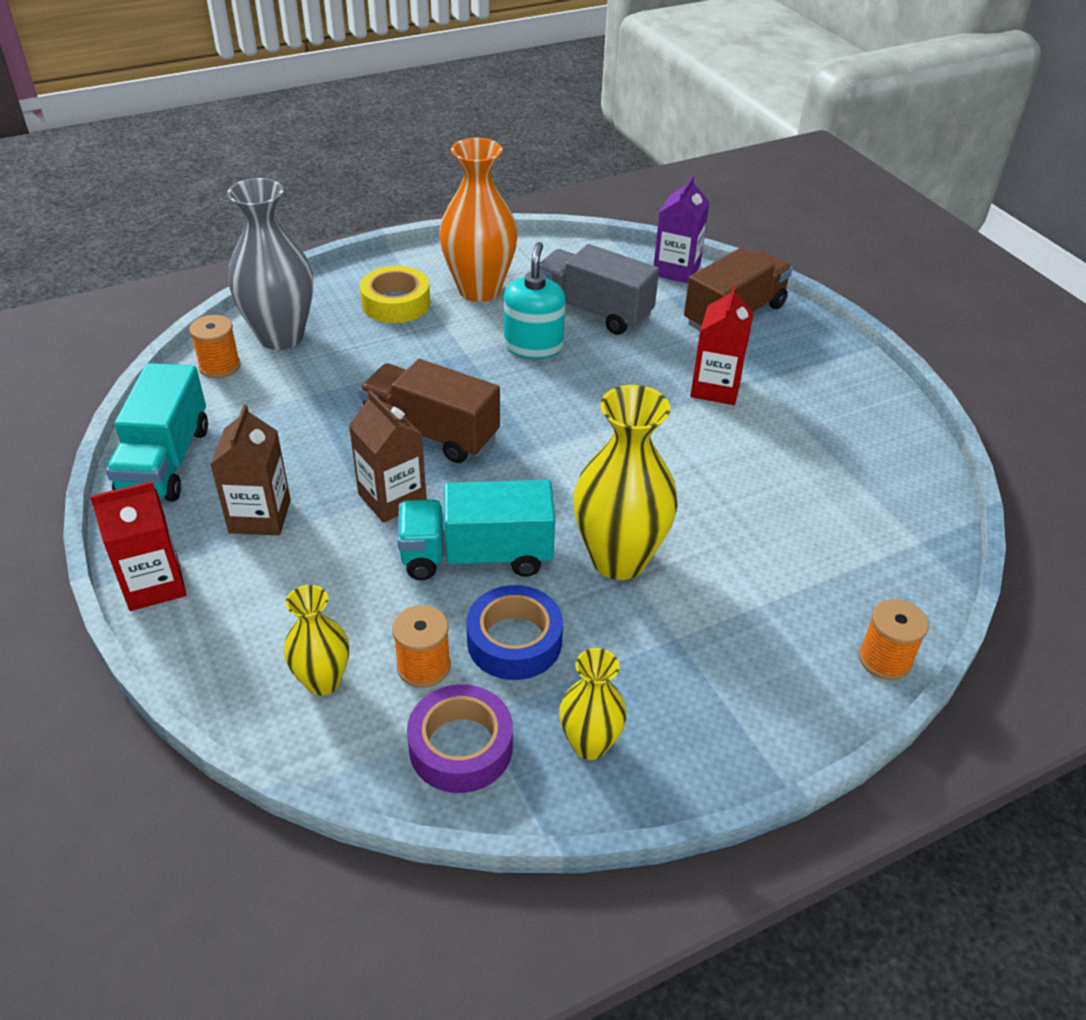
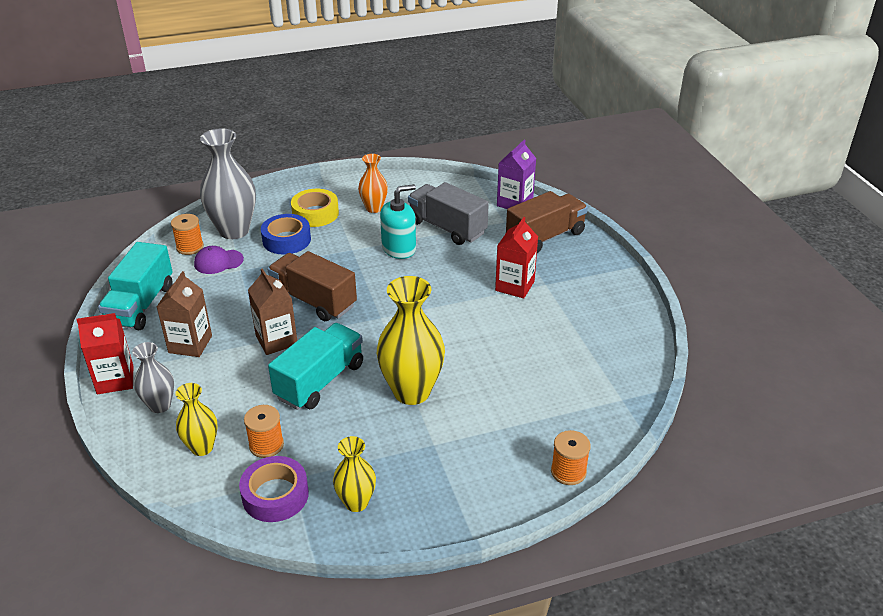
camera: 10 degrees right, 5 degrees down
(237, 619) = (160, 405): none -> grey vase
(270, 385) = (218, 262): none -> purple cap
(477, 556) = (320, 381): turquoise truck -> turquoise truck turned 120 degrees clockwise
(479, 290) = (374, 208): orange vase -> orange vase, size x0.56
(514, 641) = (328, 436): blue tape -> blue tape (286, 240)
(533, 346) = (399, 248): turquoise soap dispenser -> turquoise soap dispenser turned 45 degrees clockwise

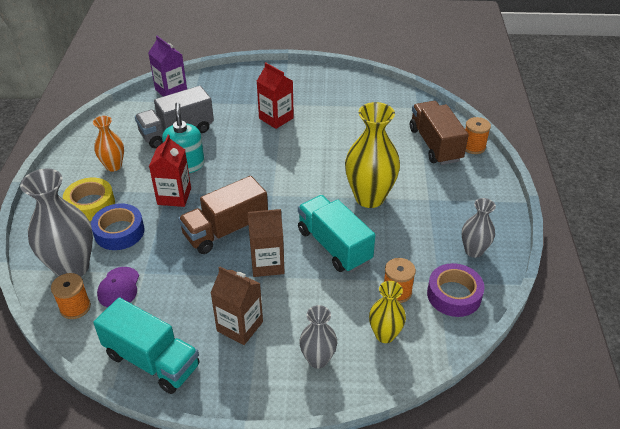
camera: 70 degrees left, 5 degrees up
(115, 380) = (264, 393): red carton -> red carton (174, 196)
(356, 502) = (473, 251): yellow vase -> grey vase
(545, 237) = (226, 88): brown truck -> brown truck (435, 145)

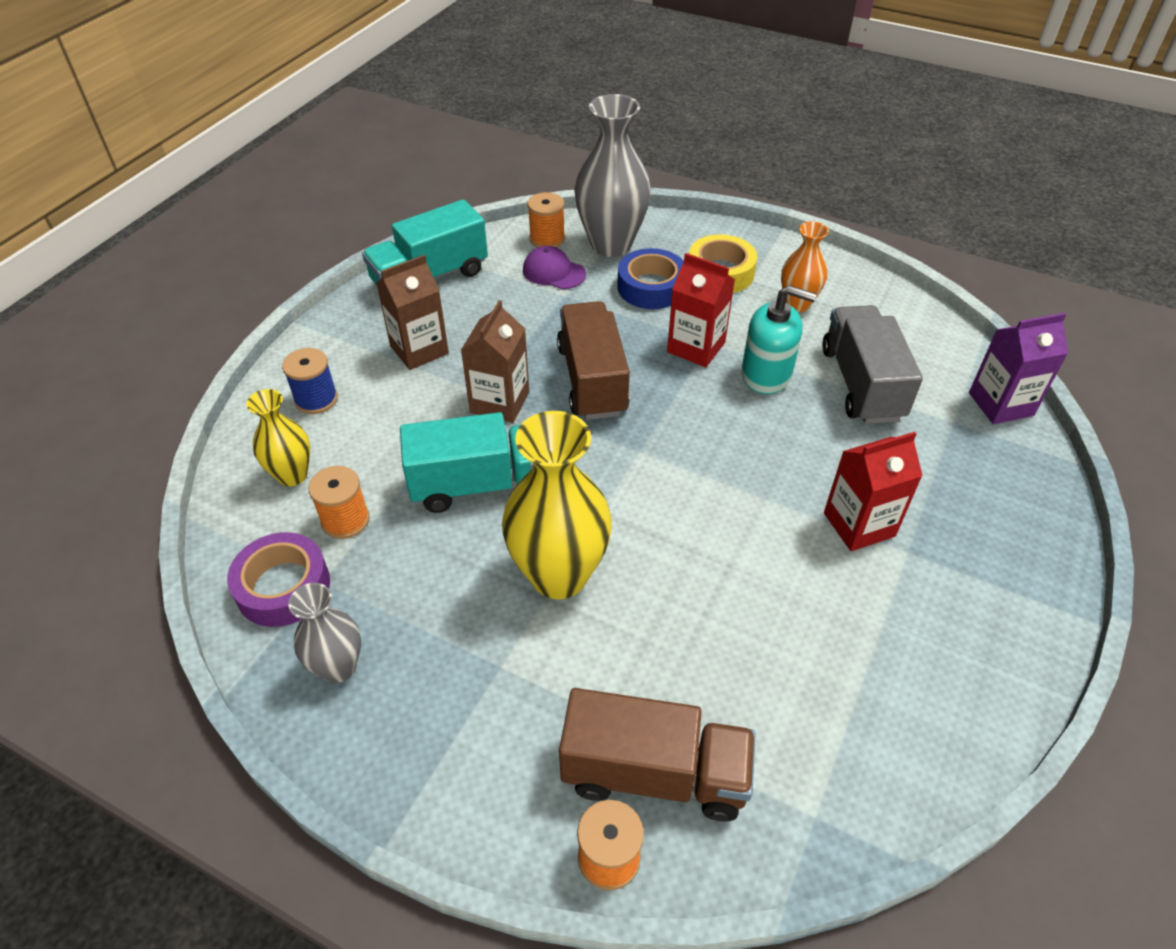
camera: 115 degrees right, 5 degrees up
(318, 359) = (316, 399): grey vase -> blue spool

